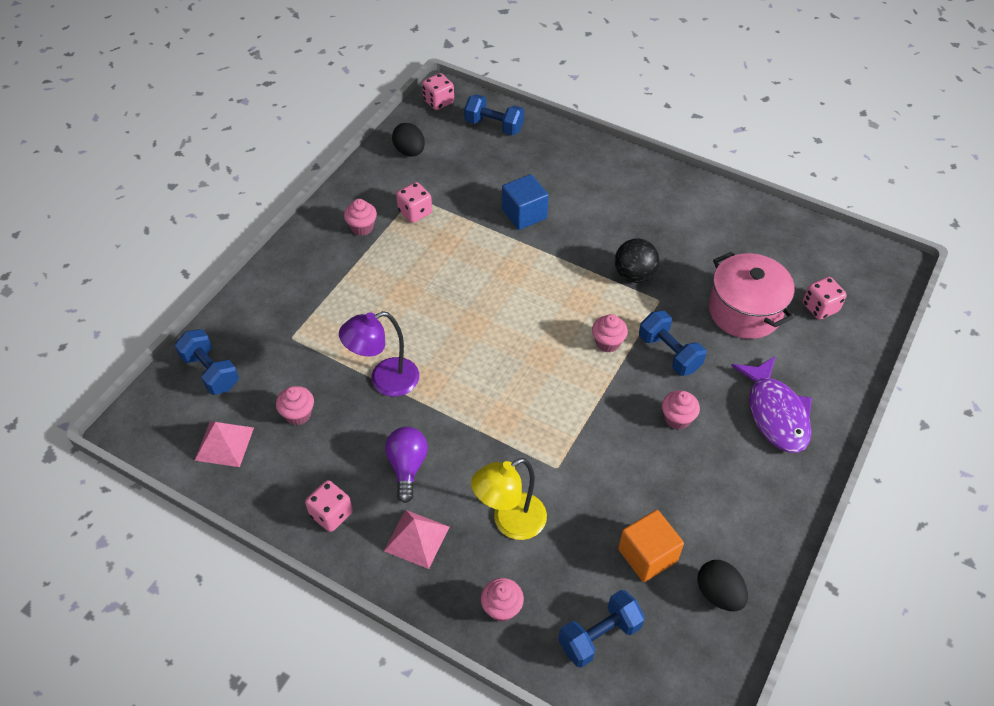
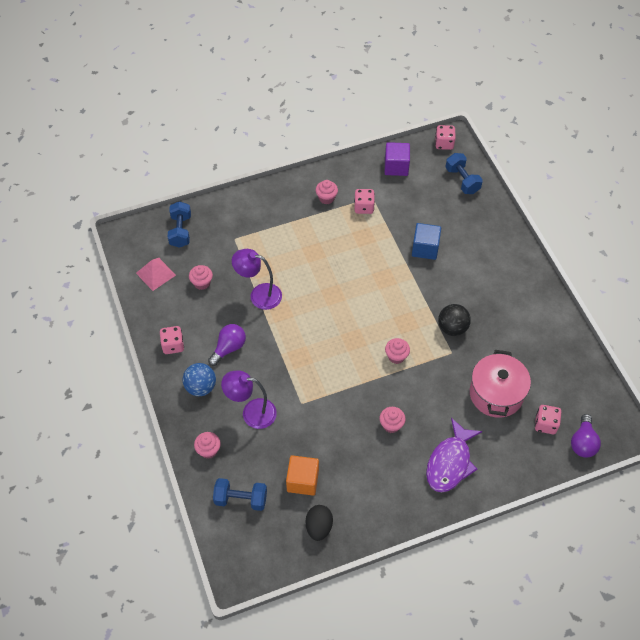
camera: 40 degrees right, 5 degrees up
(409, 151) = (396, 167): black egg -> purple cube
(417, 538) = (201, 387): pink pyramid -> blue ball
(510, 522) = (251, 413): yellow lamp -> purple lamp
(669, 353) = (425, 386): blue dumbbell -> none
(870, 301) = (582, 442): none -> purple light bulb

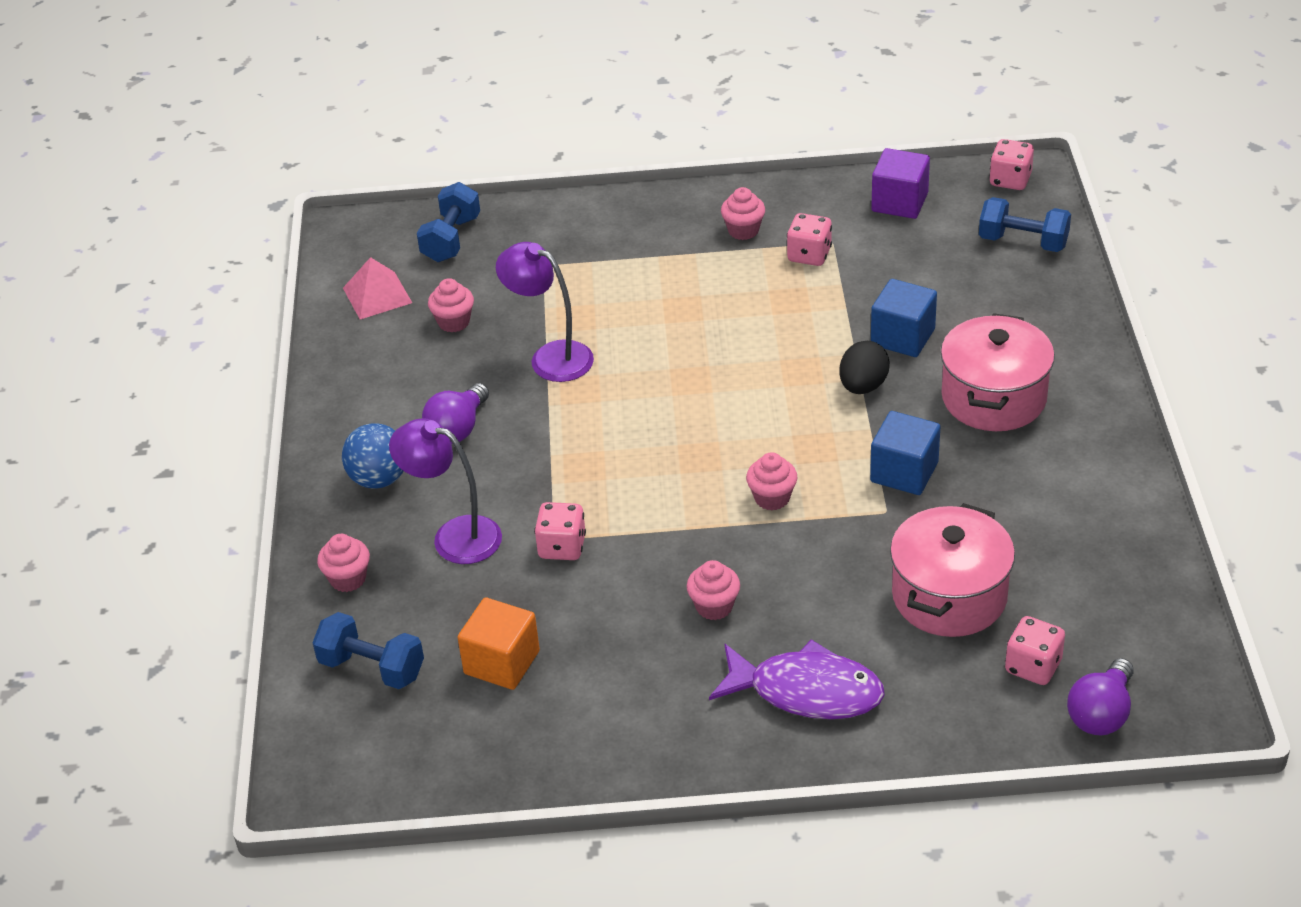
camera: 20 degrees right, 15 degrees down
(173, 345) = (358, 406): pink dice -> pink dice (562, 547)
(229, 348) = (457, 428): purple light bulb -> purple light bulb turned 150 degrees clockwise
(319, 527) = (499, 743): black egg -> black egg (863, 386)
(450, 462) = (806, 691): purple fish -> purple fish turned 120 degrees counterclockwise
(452, 328) = (904, 472): black ball -> blue cube
(462, 180) = (1023, 242): blue dumbbell -> blue dumbbell turned 60 degrees counterclockwise
(479, 276) = (993, 398): none -> pink pot

